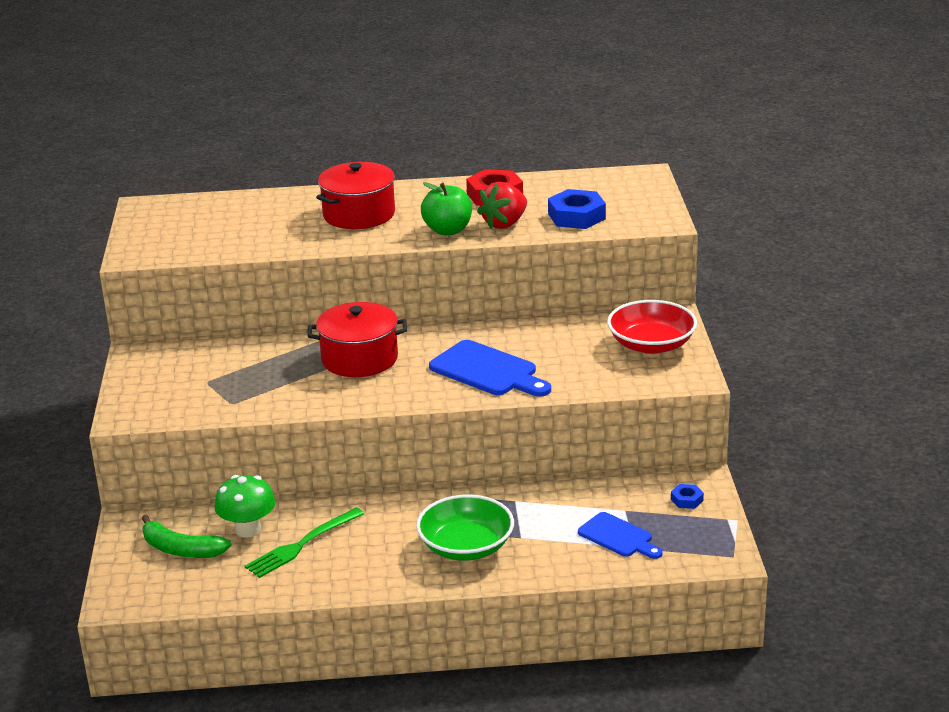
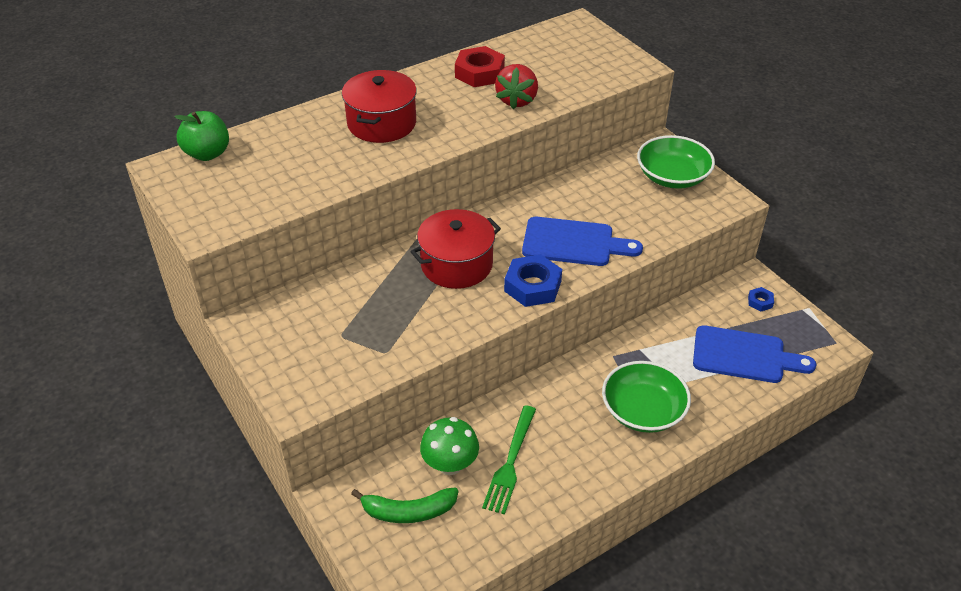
camera: 30 degrees left, 15 degrees up
(448, 230) = (476, 120): green apple -> green apple (207, 153)
(576, 216) = (567, 78): blue nut -> blue nut (532, 286)
(618, 537) = (744, 356): blue cutting board -> blue cutting board, size x1.55
(651, 344) = (672, 176): red bowl -> green bowl

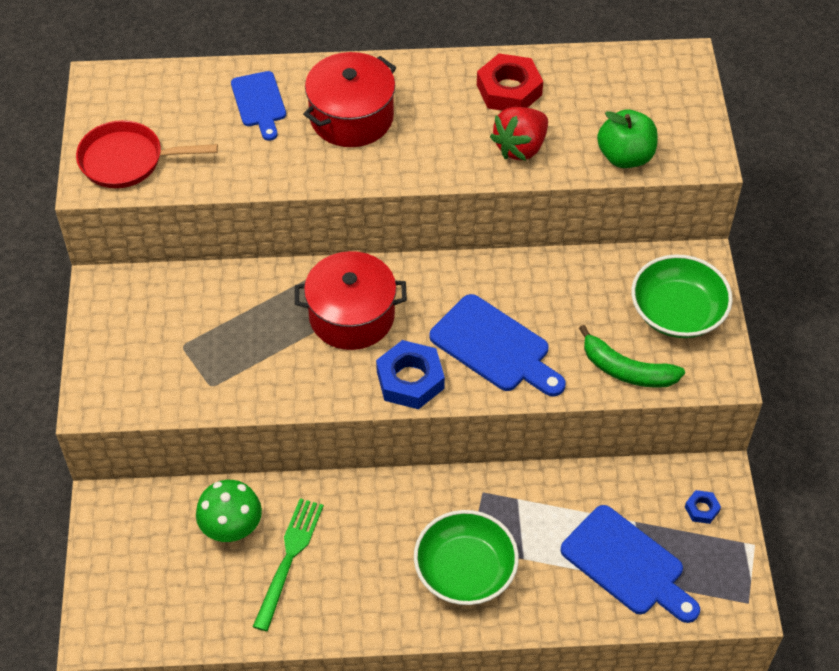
camera: 30 degrees right, 10 degrees up
(207, 153) = (153, 83): green apple -> green apple (625, 157)
(225, 207) = (127, 160): none -> red pan
(304, 138) = (259, 103): none -> blue cutting board
(408, 511) = (161, 556): green banana -> green banana (626, 370)
(510, 463) = (289, 557): green fork -> green fork turned 150 degrees clockwise

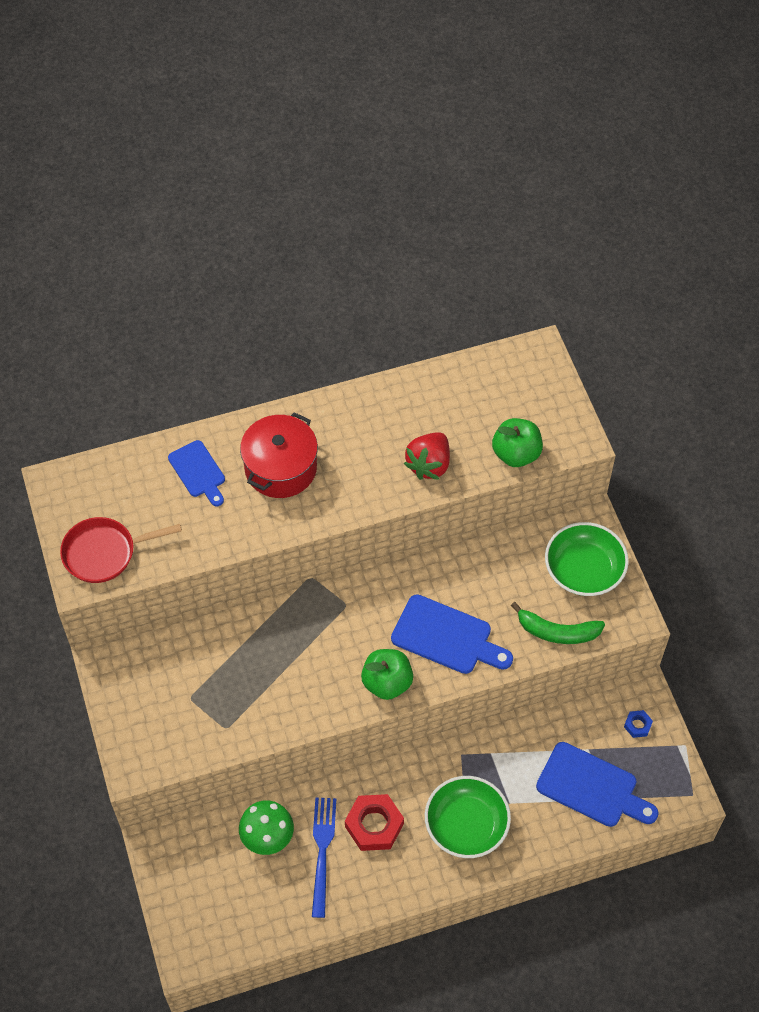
camera: 15 degrees left, 5 degrees up
(289, 557) = (322, 850): green fork -> blue fork
(352, 316) = (322, 637): red pot -> none
(410, 380) = (387, 683): blue nut -> green apple
(509, 90) = (404, 412): red nut -> red nut (374, 825)

